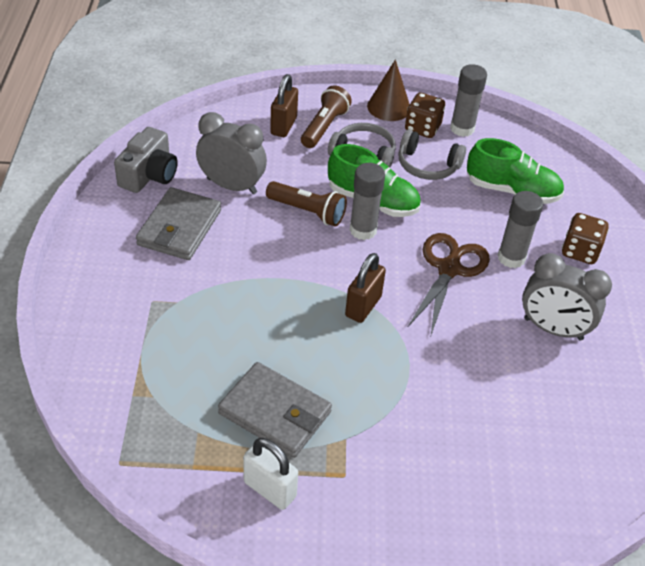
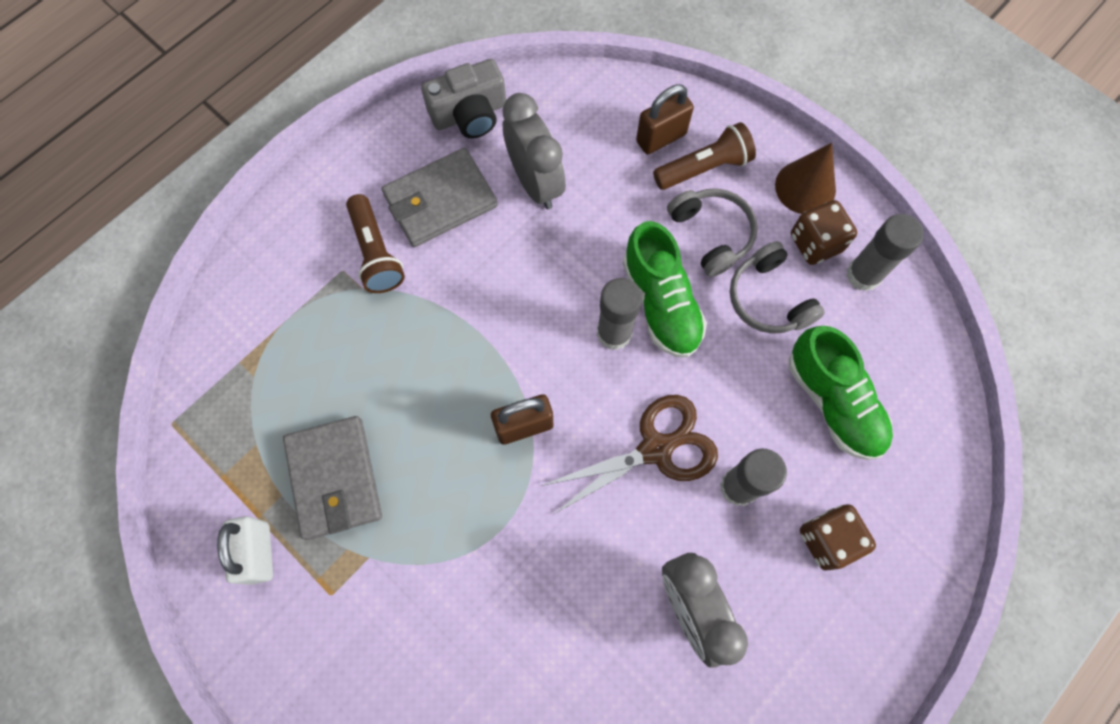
camera: 45 degrees right, 25 degrees up
(308, 212) = (580, 269): brown flashlight -> brown flashlight (376, 253)

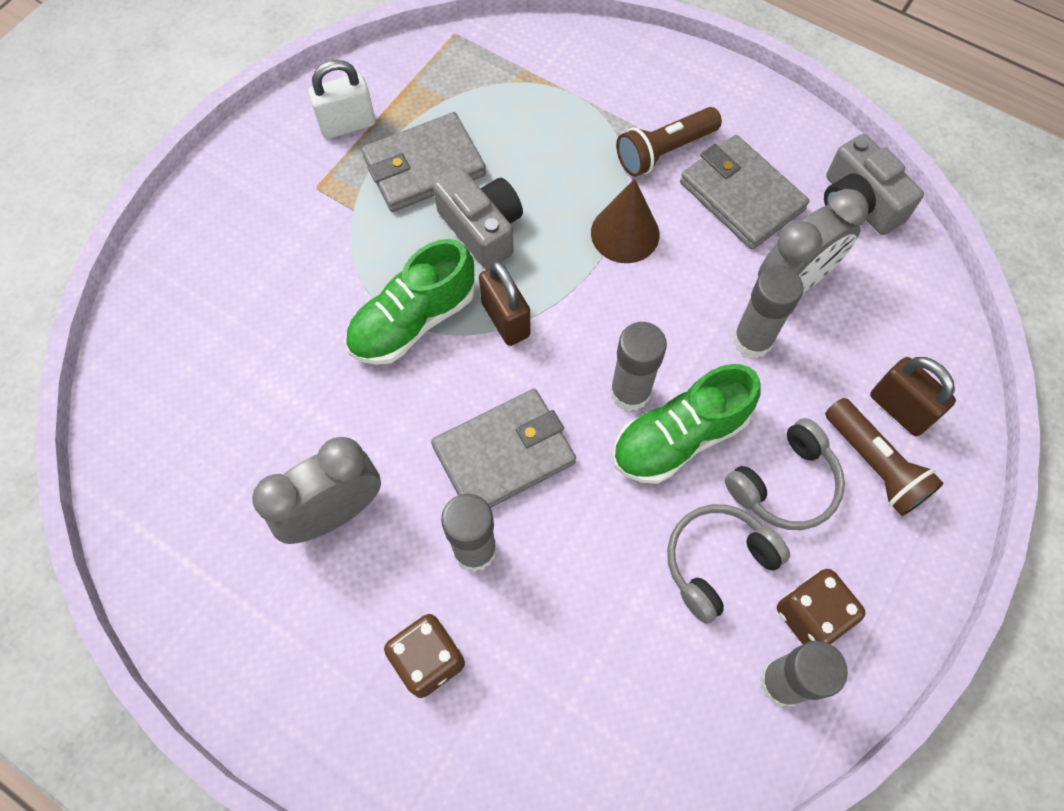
camera: 80 degrees right, 5 degrees down
(421, 432) = (482, 228): none -> grey camera
(583, 227) = (752, 340): none -> grey glue stick
(655, 449) = (504, 454): brown scissors -> grey wallet
(805, 187) = (888, 595): brown cone -> brown cone (625, 233)
(833, 402) = (599, 654): green shoe -> green shoe (413, 321)

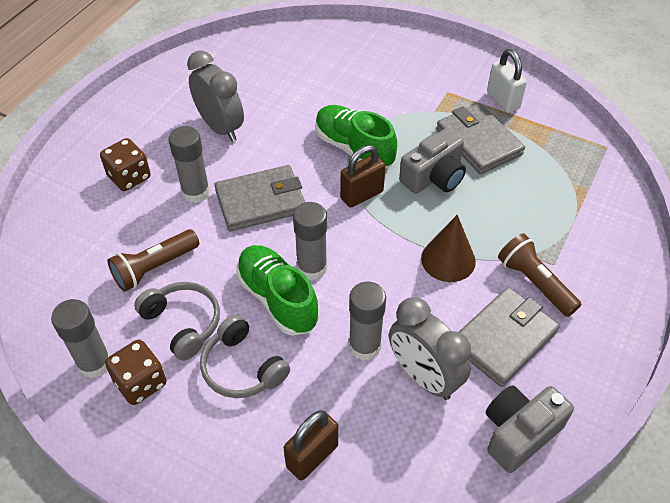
camera: 85 degrees right, 15 degrees down
(504, 454) = (260, 201): grey wallet -> grey wallet turned 75 degrees counterclockwise
(875, 465) = (260, 433): brown flashlight -> brown flashlight (154, 268)

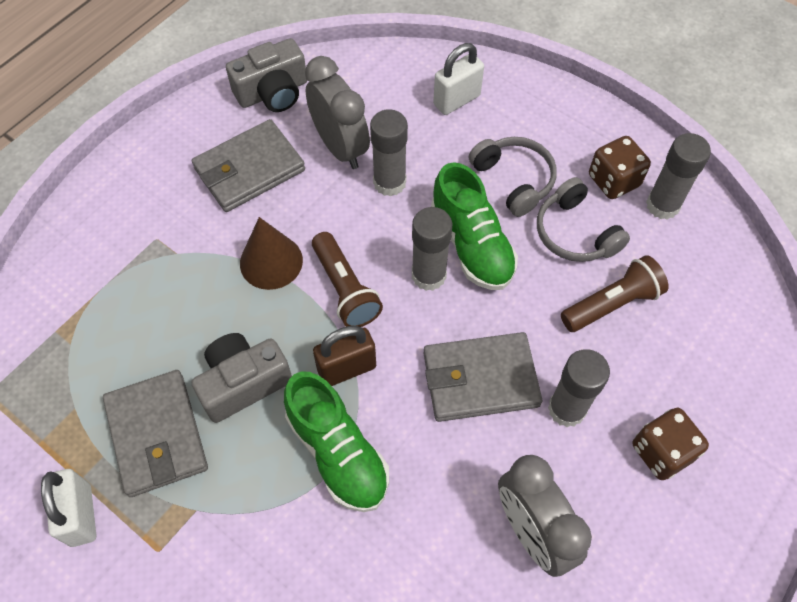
camera: 170 degrees left, 10 degrees up
(312, 456) = (456, 100): brown padlock -> white padlock
(534, 283) = (189, 220): brown flashlight -> brown flashlight (345, 289)

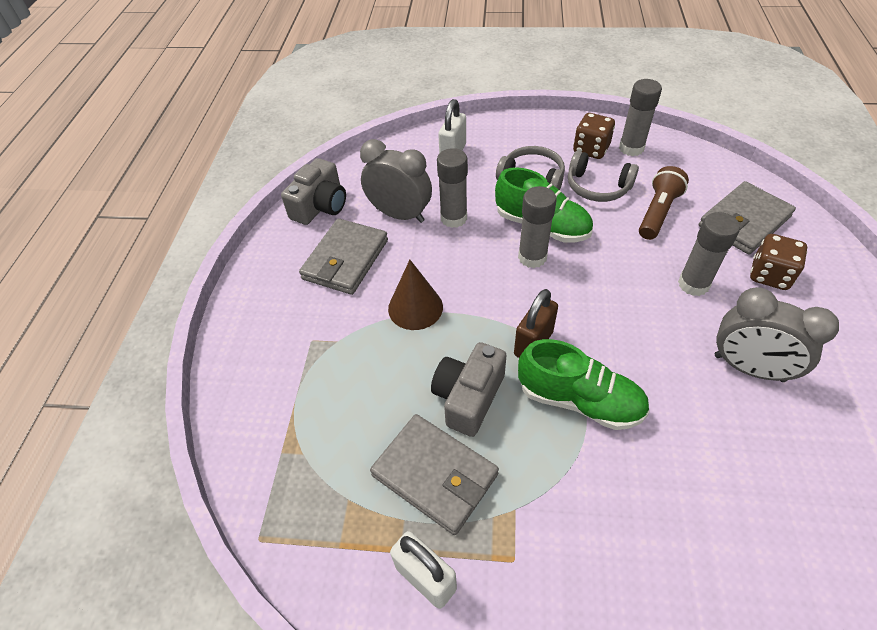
camera: 30 degrees left, 10 degrees down
(345, 289) = (485, 296): brown flashlight -> none
(480, 379) = (625, 298): grey wallet -> grey wallet (744, 221)

